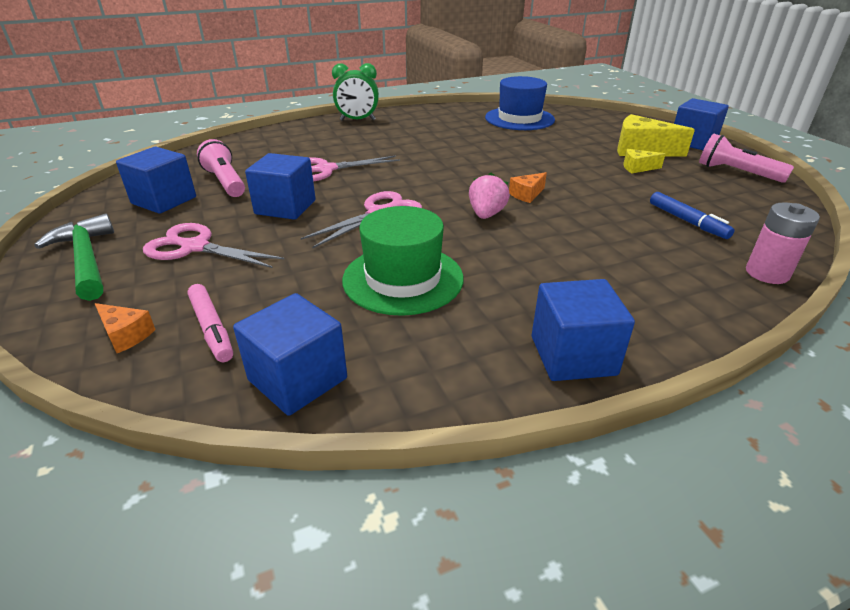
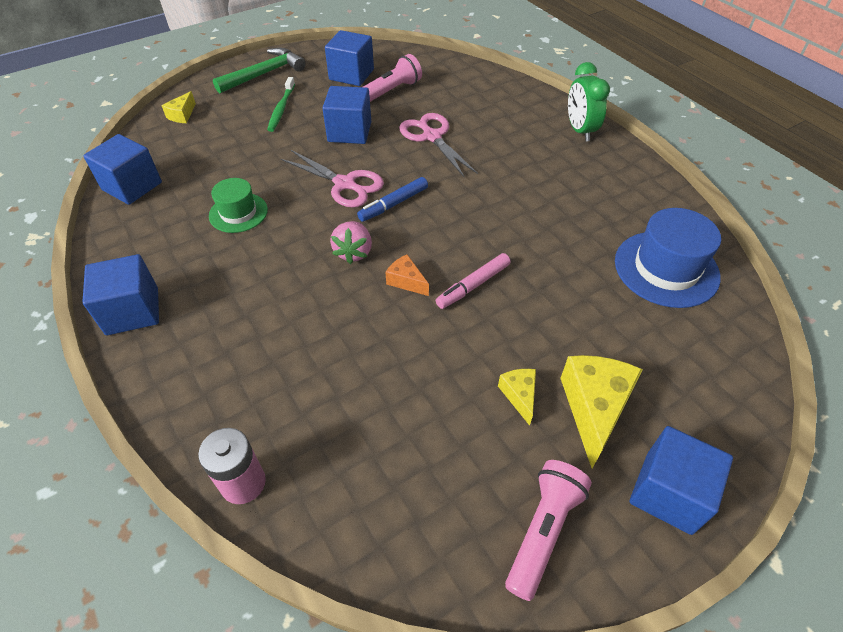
camera: 80 degrees right, 15 degrees up
(126, 335) = (182, 115): orange cheese -> yellow cheese
(195, 247) = (281, 109): pink scissors -> green toothbrush
(212, 328) = (185, 142): pink marker -> pink marker (473, 285)
(403, 279) = (238, 213): green hat -> green hat, size x0.62
(486, 214) = (353, 252): pink strawberry -> pink strawberry turned 90 degrees clockwise
(687, 221) = (361, 427): blue marker -> blue marker (393, 204)

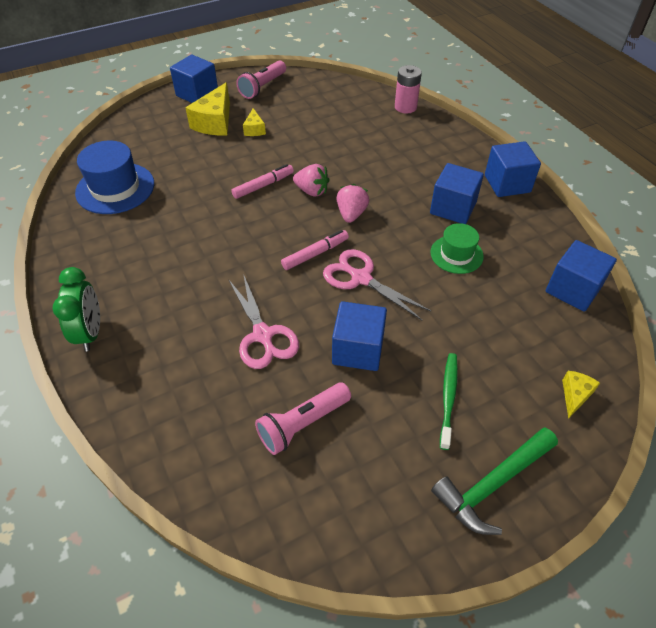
camera: 175 degrees left, 0 degrees up
(351, 75) = (358, 471): blue cube -> blue cube (453, 208)
(393, 204) = (315, 254): blue marker -> pink marker
(406, 281) = (312, 191): orange cheese -> pink strawberry

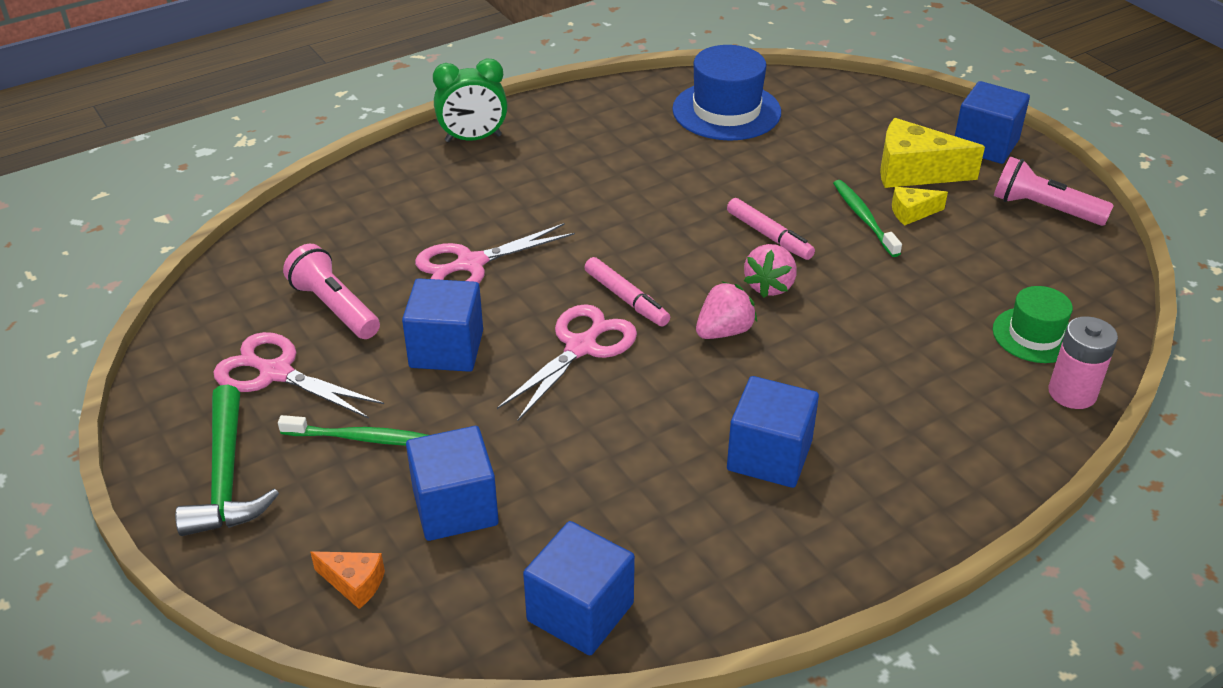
camera: 85 degrees right, 10 degrees down
(255, 147) = (864, 218): none -> green toothbrush
(351, 214) = (724, 331): pink strawberry -> pink strawberry turned 45 degrees counterclockwise
(379, 460) = (276, 373): none -> pink scissors
(456, 254) = (648, 456): green hat -> green hat (1034, 335)
(493, 484) = (226, 477): green hammer -> green hammer turned 150 degrees counterclockwise
(507, 184) = (865, 540): blue cube -> blue cube (455, 507)
(575, 395) = (354, 583): yellow cheese -> orange cheese

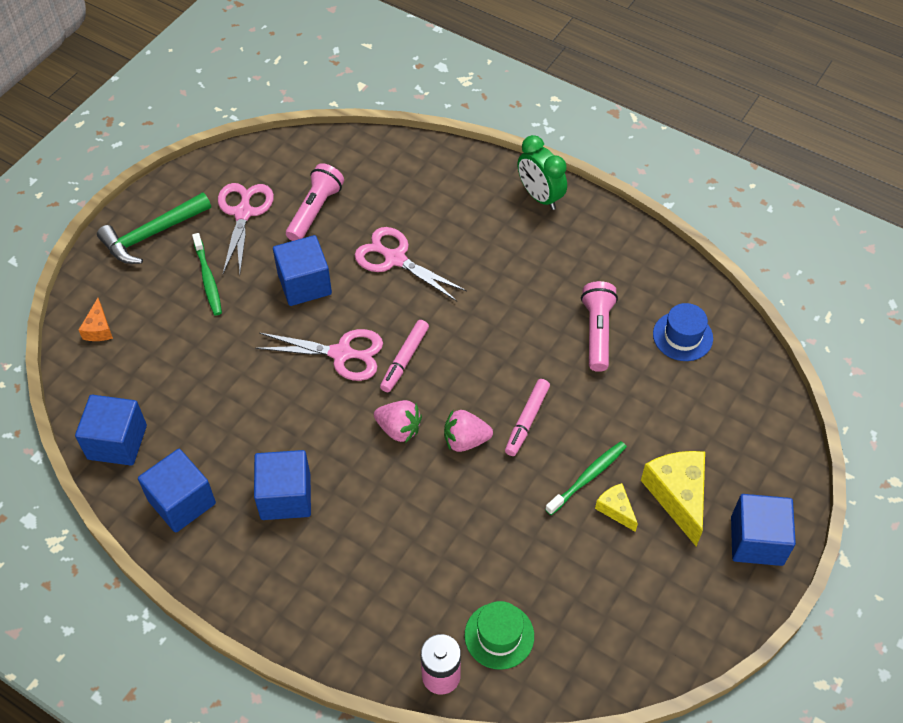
camera: 65 degrees right, 15 degrees up
(455, 507) = (172, 349): blue cube -> blue cube (182, 502)
(726, 111) = (682, 336): blue hat -> blue hat, size x0.62
(1044, 209) = (682, 609): pink flashlight -> pink flashlight (597, 332)

